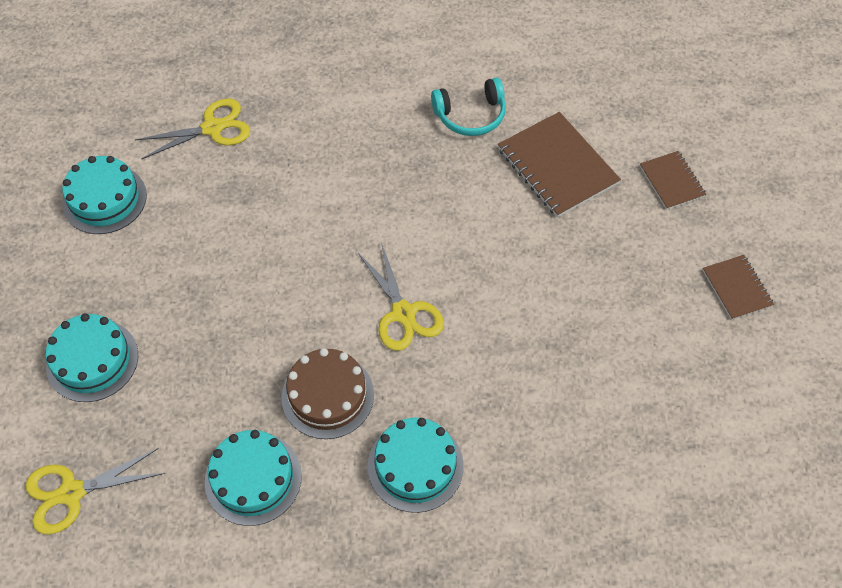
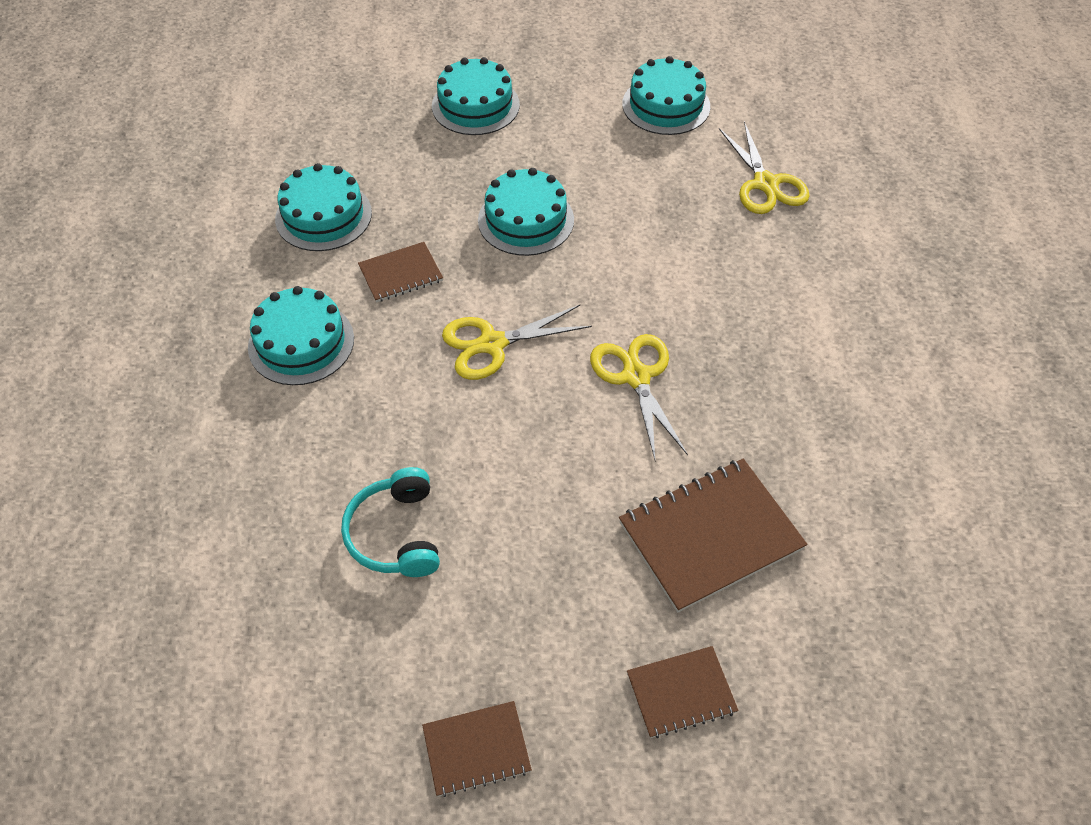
camera: 95 degrees right, 5 degrees down
(72, 493) = (343, 99): yellow scissors -> yellow scissors (636, 377)
(257, 301) = (526, 220): none -> turquoise cake
(327, 395) = (400, 274): brown cake -> brown notebook
(470, 115) = (800, 439): turquoise headphones -> turquoise headphones (396, 534)

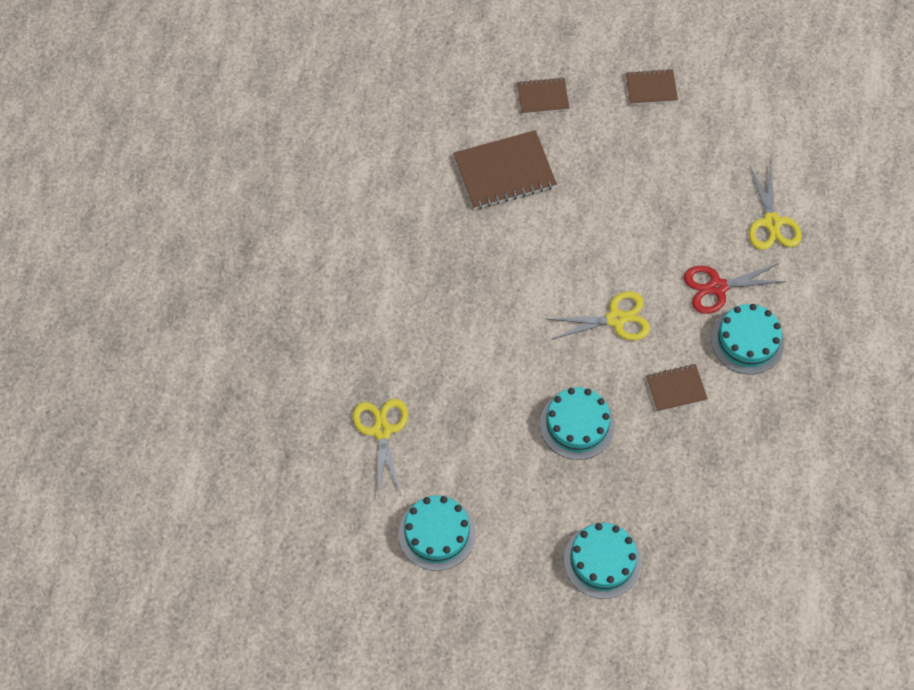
camera: 170 degrees left, 10 degrees up
(323, 216) = (734, 454): turquoise cake -> none
(344, 407) = (717, 287): none -> red scissors
(396, 534) = (687, 201): turquoise headphones -> none
(636, 377) = (523, 279): yellow scissors -> yellow scissors (772, 222)

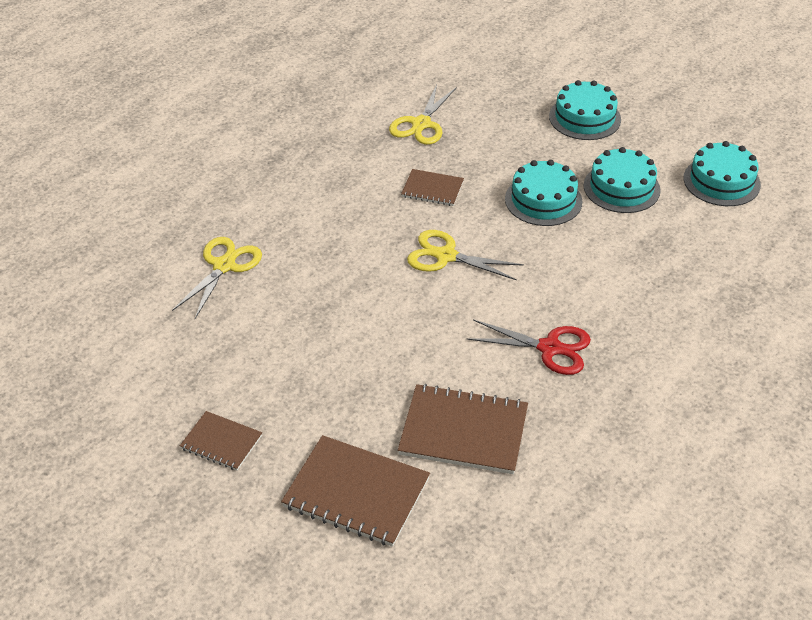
camera: 150 degrees left, 20 degrees down
(381, 430) = (739, 265): yellow scissors -> yellow scissors (421, 124)
(542, 97) = (356, 492): brown notebook -> brown notebook, size x1.77
(717, 287) = (327, 240): red scissors -> red scissors (549, 348)
(747, 341) = (337, 194): turquoise cake -> turquoise cake (621, 188)

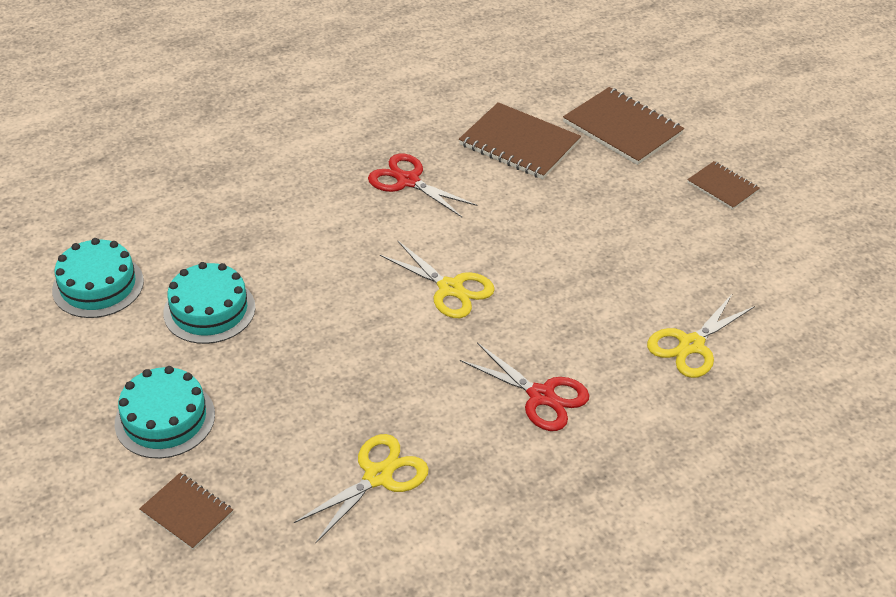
camera: 160 degrees left, 0 degrees up
(333, 197) = (541, 396): none -> red scissors
(432, 189) = (419, 372): brown notebook -> brown notebook (187, 512)
(543, 200) = (305, 320): turquoise cake -> none

